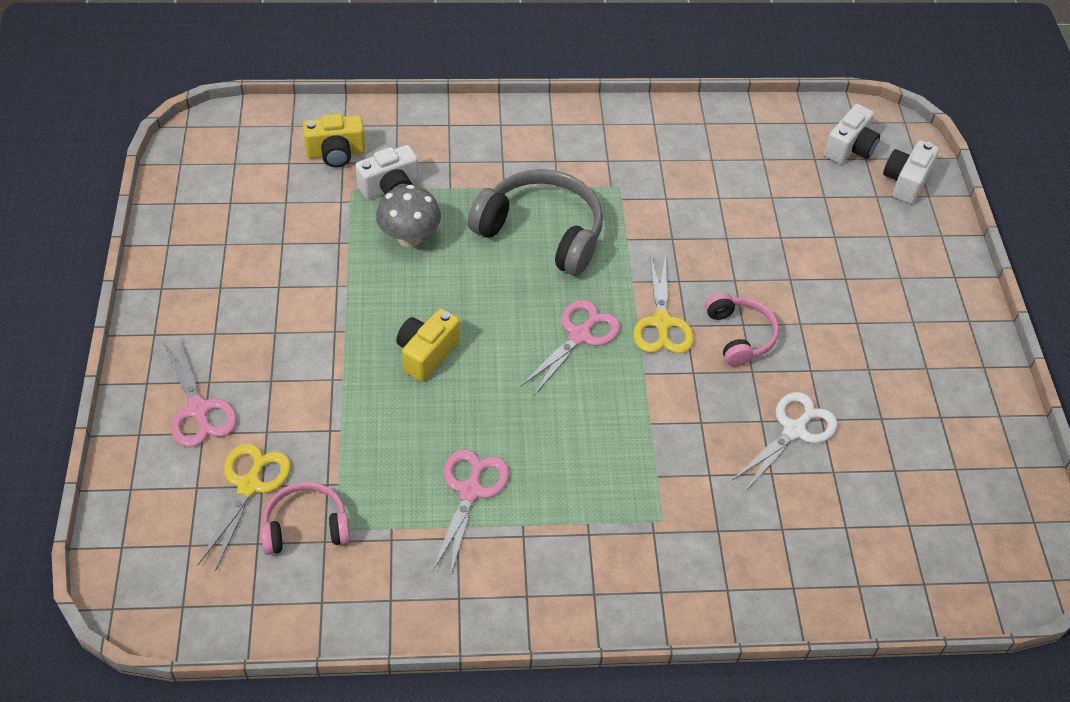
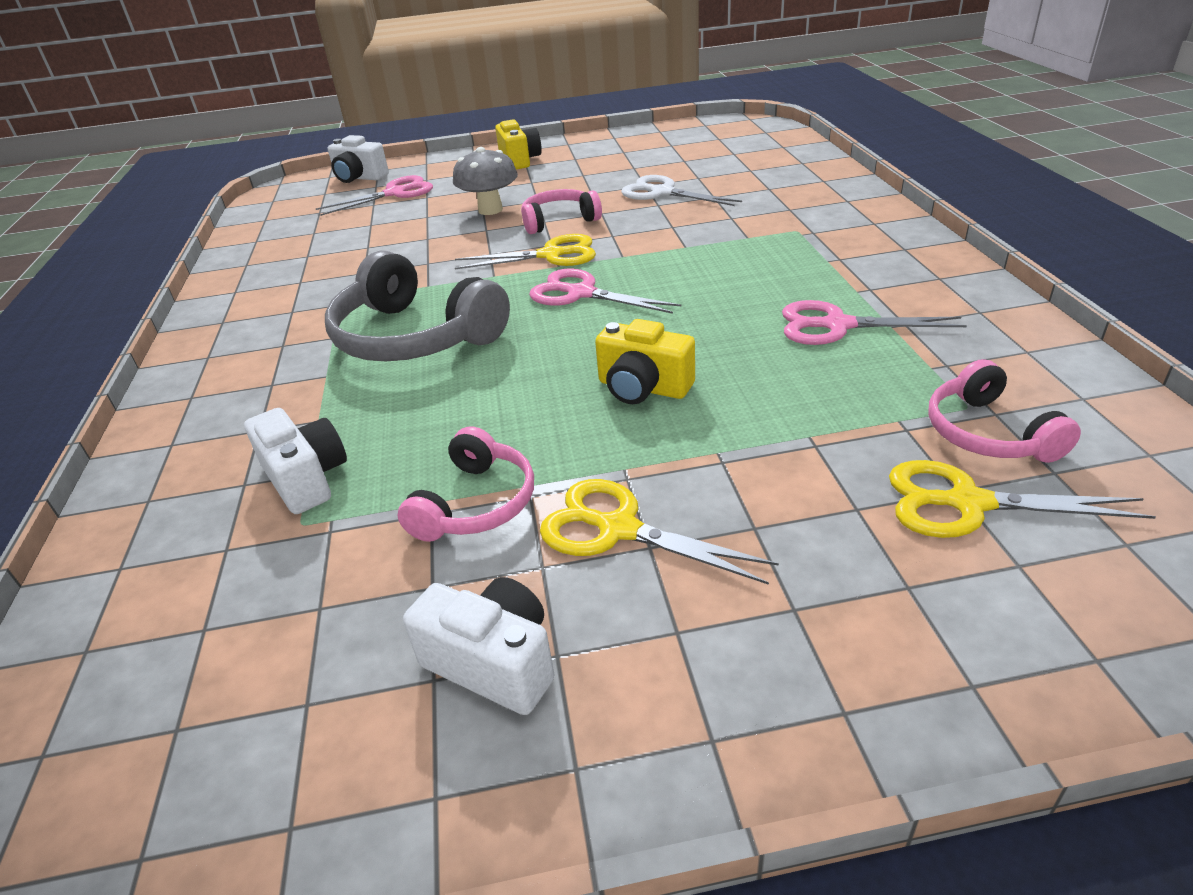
camera: 90 degrees left, 15 degrees down
(198, 410) = (864, 606): pink scissors -> pink scissors (395, 193)
(293, 321) = (618, 529): none -> yellow scissors
(336, 153) = (197, 563): yellow camera -> yellow camera (519, 160)
(339, 261) = (476, 503): none -> pink headphones
(409, 238) = (422, 440): grey mushroom -> grey mushroom (490, 210)
(541, 232) = (414, 337): grey headphones -> grey headphones turned 75 degrees counterclockwise
(849, 148) = (309, 200): white camera -> white camera (493, 663)

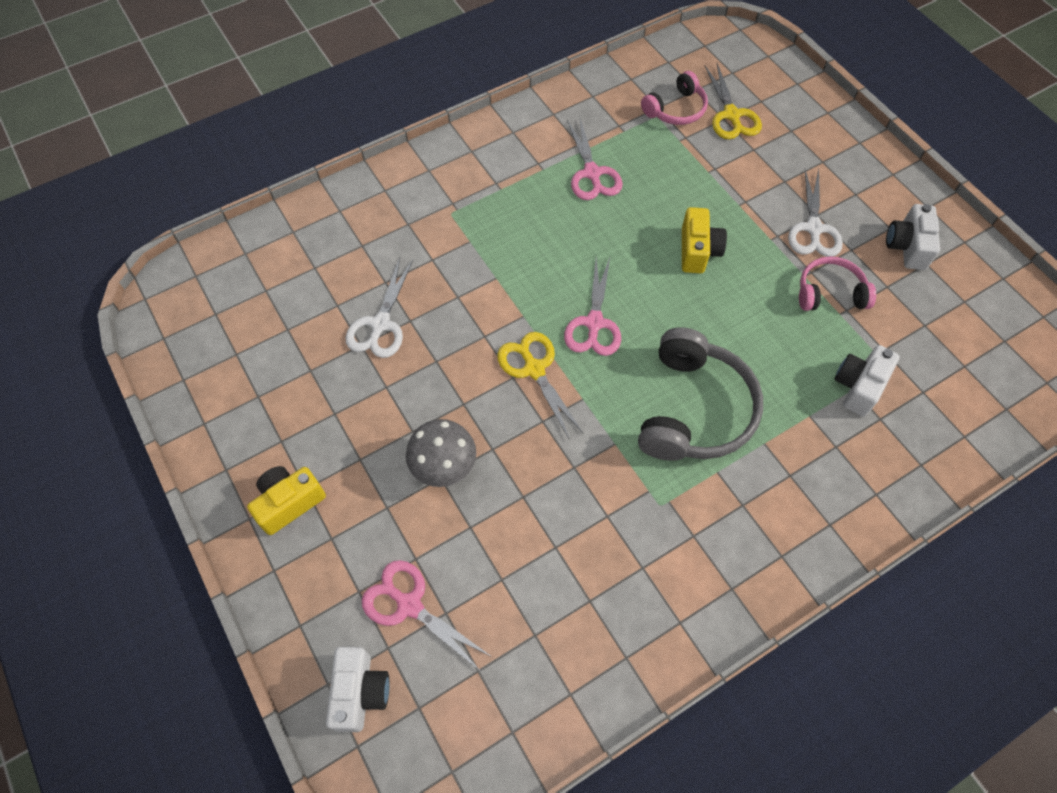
camera: 115 degrees left, 25 degrees up
(559, 221) = (461, 390): pink headphones -> none
(618, 529) = (813, 228): yellow scissors -> white scissors

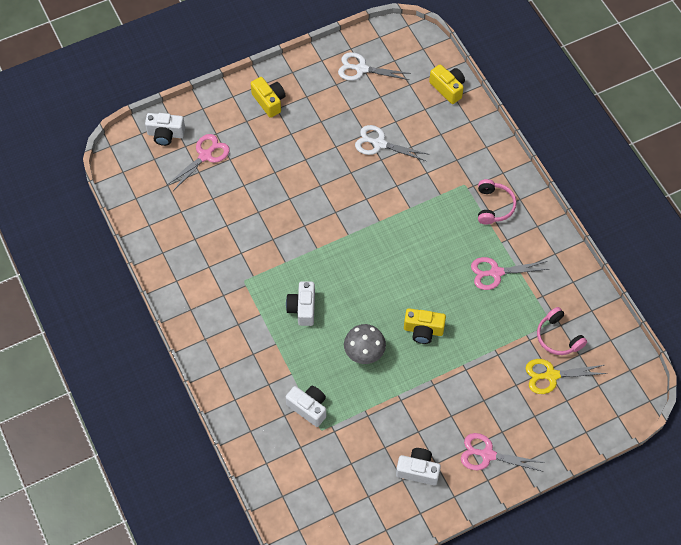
camera: 95 degrees right, 0 degrees up
(277, 240) = (448, 88): none -> yellow camera
(444, 467) = (281, 174): grey mushroom -> grey mushroom (364, 353)
(534, 369) = (340, 224): yellow scissors -> none
(594, 323) = (370, 260): pink scissors -> pink scissors (487, 455)
(694, 409) = (302, 308): grey headphones -> white camera
(813, 228) = (438, 410): white scissors -> white scissors (361, 69)
(830, 292) = (382, 408): pink headphones -> pink headphones (494, 206)

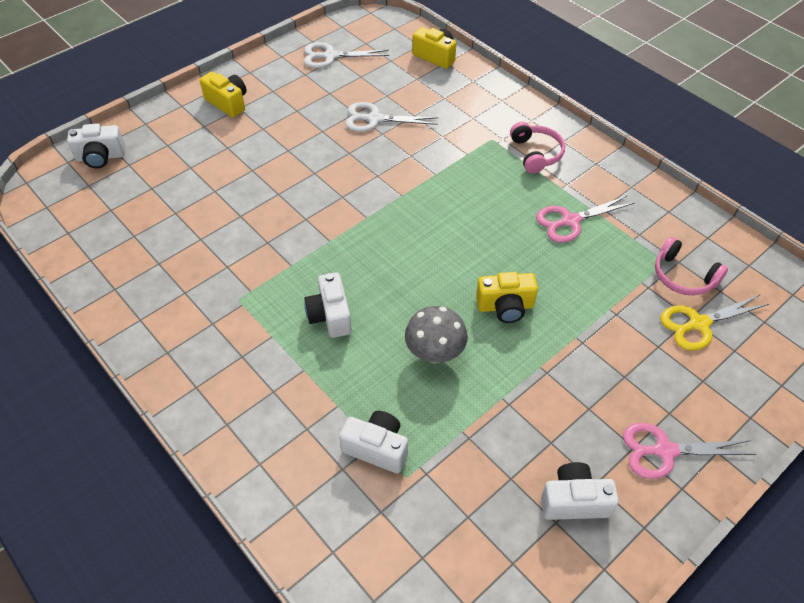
camera: 15 degrees left, 10 degrees down
(205, 156) = (157, 169): pink scissors -> none

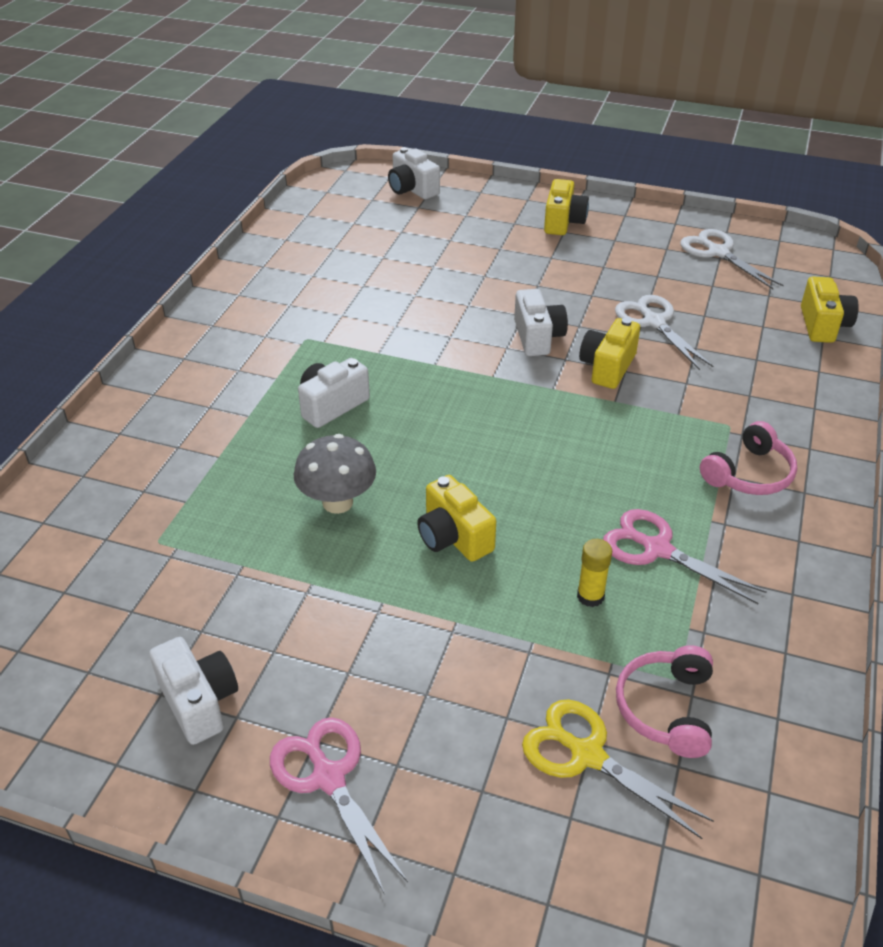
camera: 60 degrees right, 10 degrees down
(377, 448) = (181, 506): white camera -> white camera (537, 337)
(401, 161) = (607, 367): none -> yellow camera
(589, 267) = (590, 596): none -> yellow glue stick

